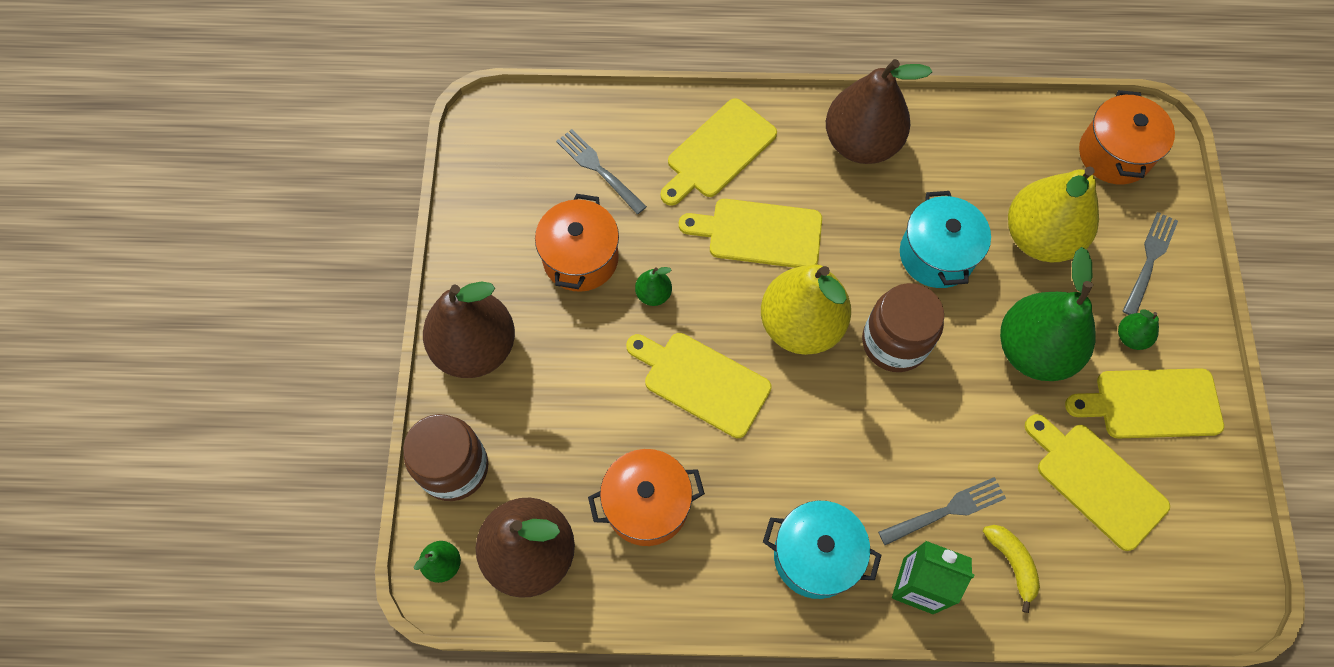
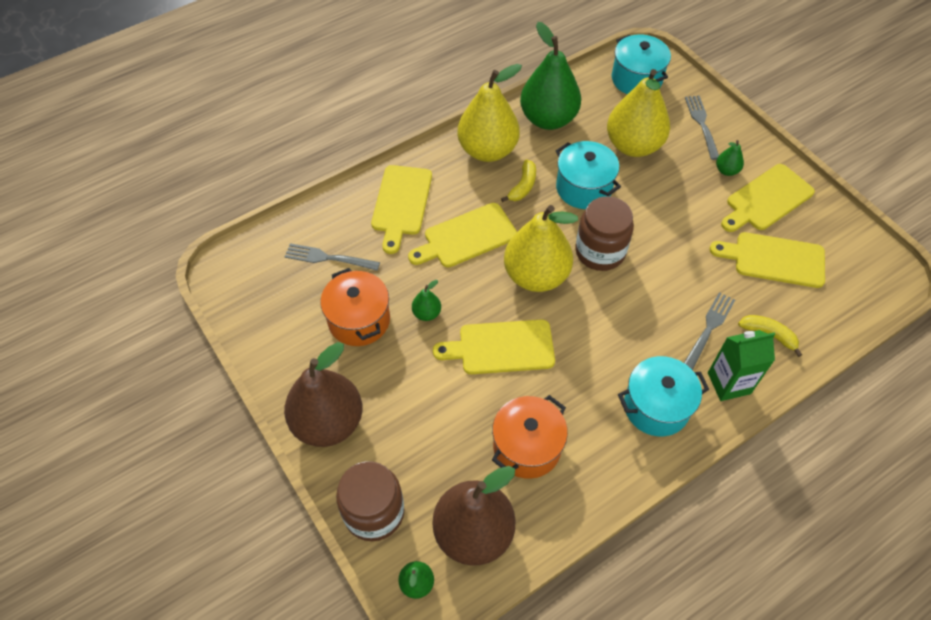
camera: 35 degrees left, 10 degrees down
(861, 143) = (487, 150): brown pear -> yellow pear
(867, 211) = (523, 186): none -> yellow banana
(1034, 350) = (681, 209): green pear -> green pear (548, 119)
(1114, 154) = (636, 79): orange pot -> turquoise pot

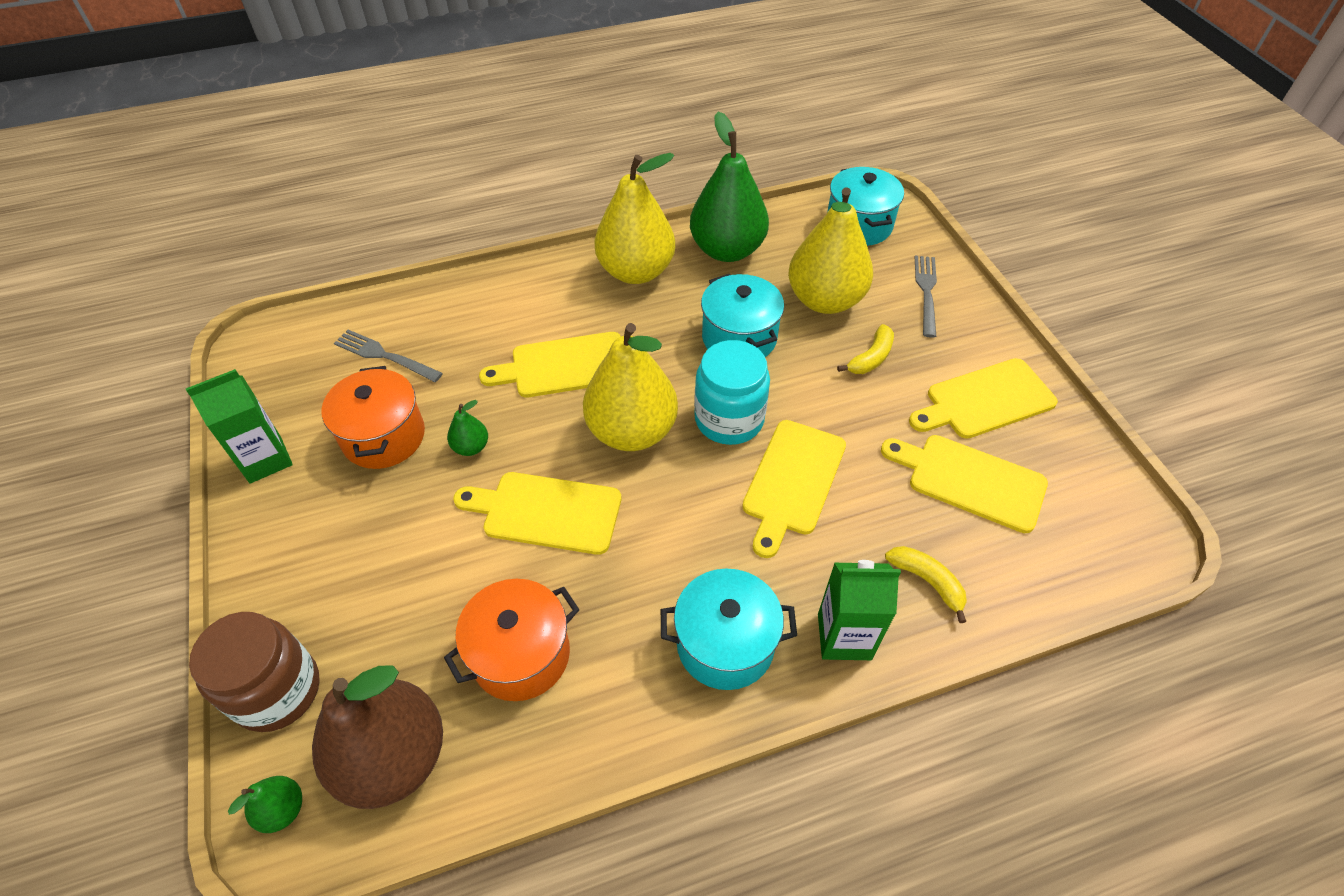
camera: 15 degrees right, 5 degrees down
(279, 357) = (265, 459): none -> green carton
(328, 422) = (281, 555): brown pear -> none
(401, 204) = (502, 311): yellow cutting board -> yellow cutting board (792, 481)
(523, 186) = (662, 321): yellow banana -> yellow banana (871, 358)
(600, 251) = (729, 419): brown jar -> turquoise jar
(708, 329) = (841, 554): grey fork -> none
(726, 170) = (940, 353): green pear -> none

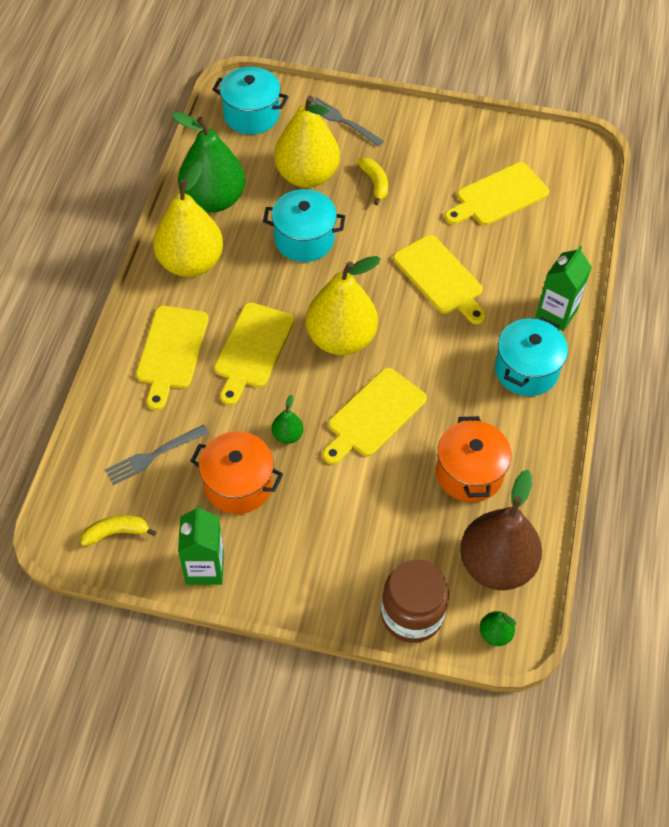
camera: 60 degrees left, 5 degrees up
(729, 419) = (369, 283): turquoise jar -> none
(927, 581) = (548, 257): yellow banana -> yellow banana (116, 532)
(985, 400) = (449, 151): yellow cutting board -> yellow cutting board (171, 351)

